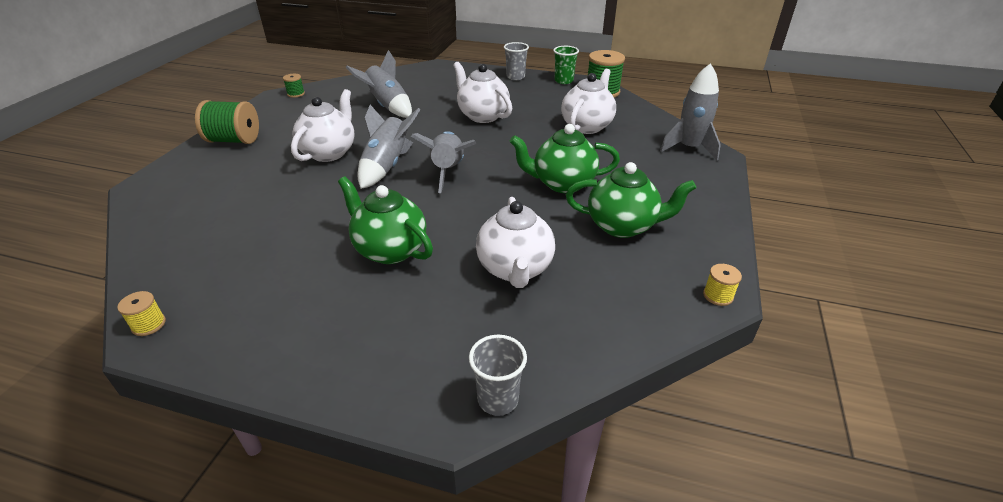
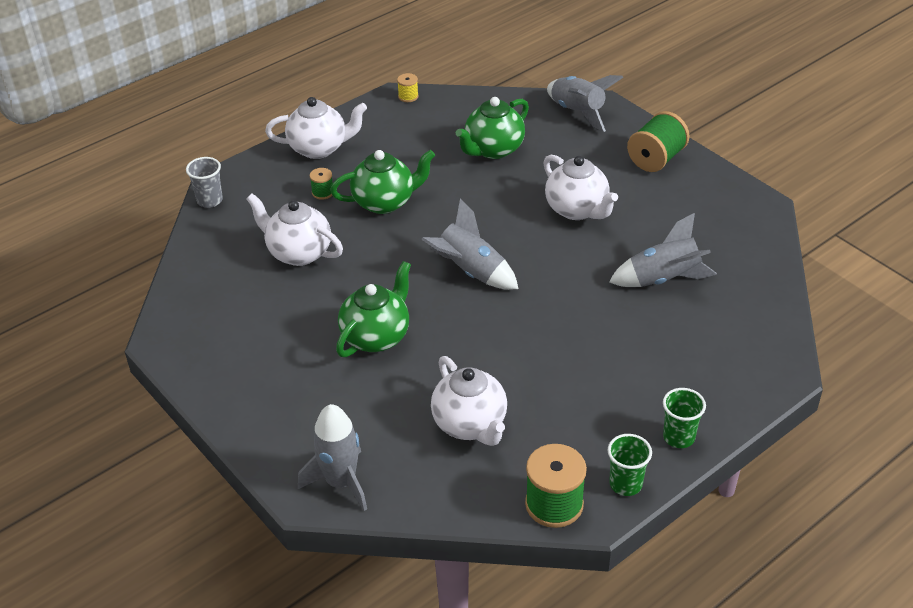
camera: 125 degrees right, 5 degrees up
(296, 94) = (759, 219): green spool -> green spool (322, 192)
(387, 166) = (515, 237): grey rocket -> grey rocket (578, 112)
(482, 116) = (574, 347): white teapot -> white teapot (319, 148)
(515, 77) = (678, 437): grey cup -> green cup
(622, 226) = (281, 338): green teapot -> green teapot (493, 149)
(718, 296) = (162, 338): yellow spool -> none

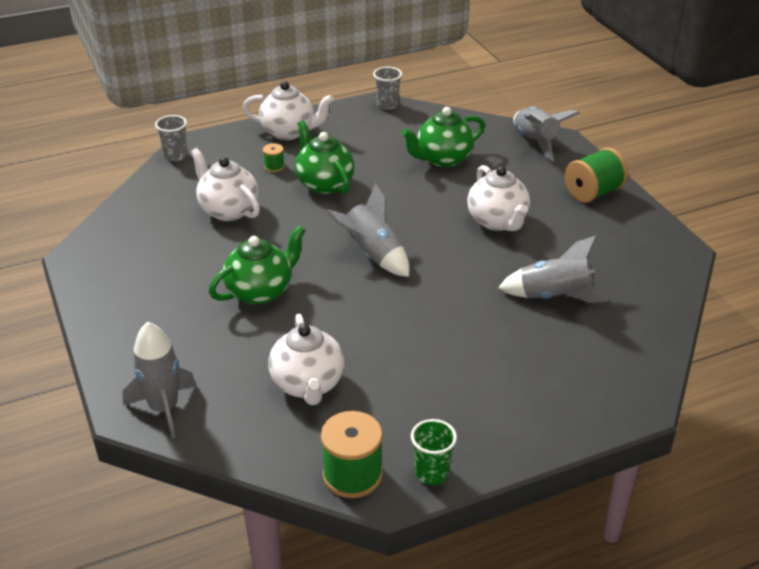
camera: 15 degrees right, 5 degrees down
(385, 202) = (324, 184): green teapot -> green teapot turned 120 degrees counterclockwise
(408, 96) = (387, 105): yellow spool -> grey cup
(678, 437) = (505, 442): green cup -> none

